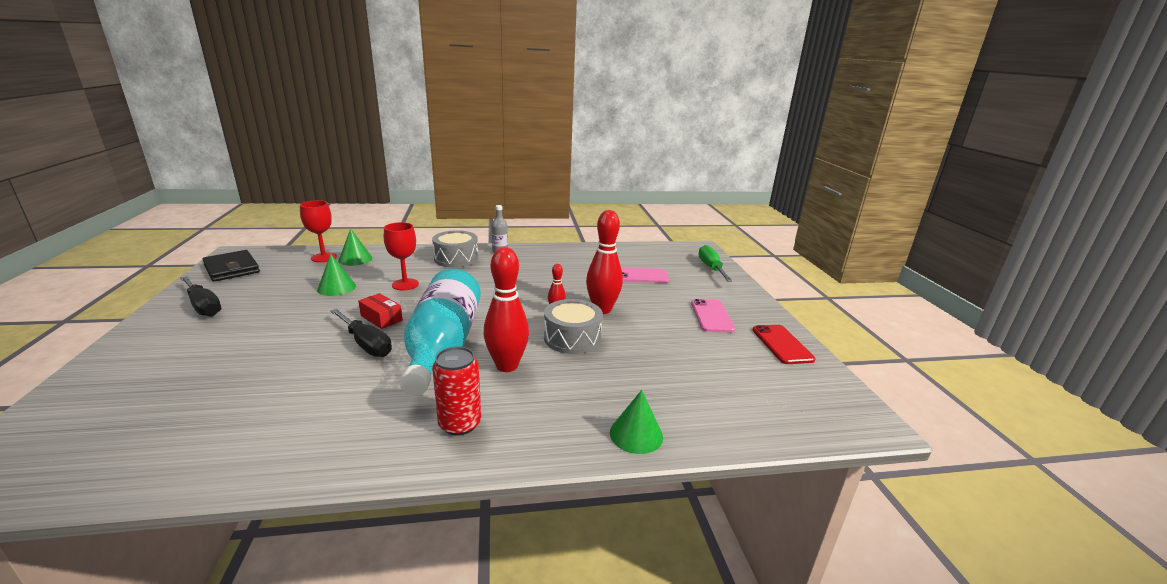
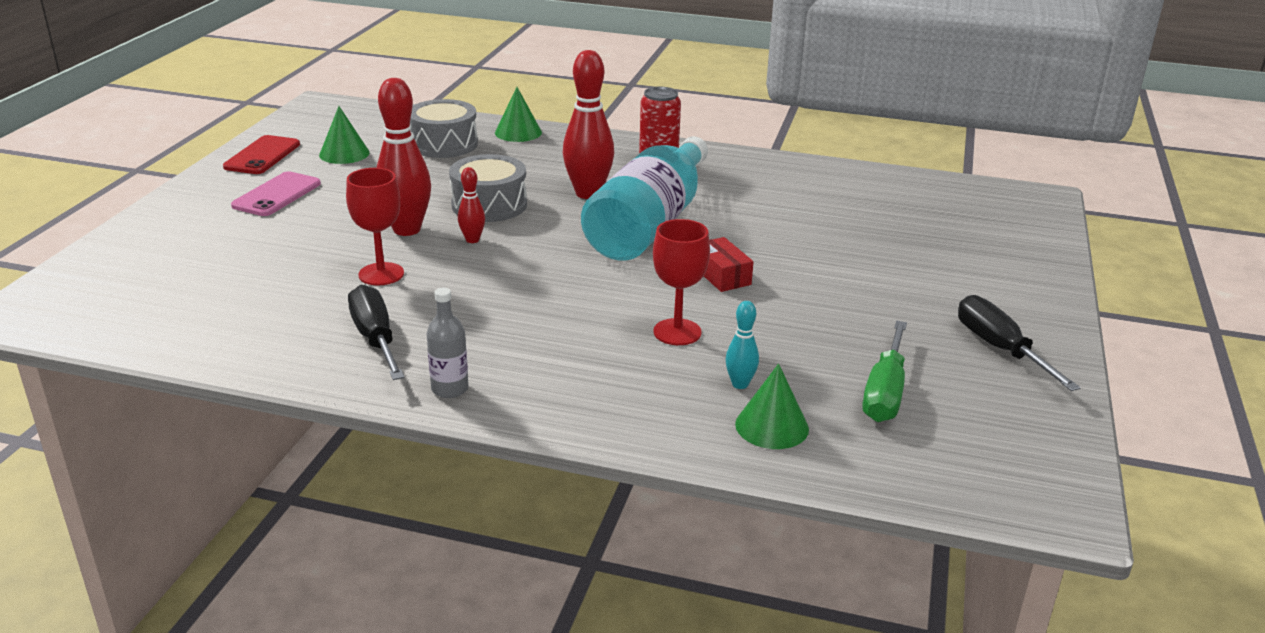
camera: 155 degrees left, 5 degrees up
(232, 269) = (1024, 445): black wallet -> none
(324, 257) = (842, 447): red goblet -> red goblet (381, 274)
(336, 287) = (796, 348): green cone -> green cone (344, 153)
(366, 344) = (742, 244): black screwdriver -> black screwdriver (376, 339)
(369, 270) = (740, 384): none -> turquoise bowling pin
(456, 258) = (557, 384): grey drum -> grey drum (443, 144)
(641, 276) = (260, 271): pink phone -> none
(711, 268) = (111, 262): green screwdriver -> green screwdriver (885, 392)

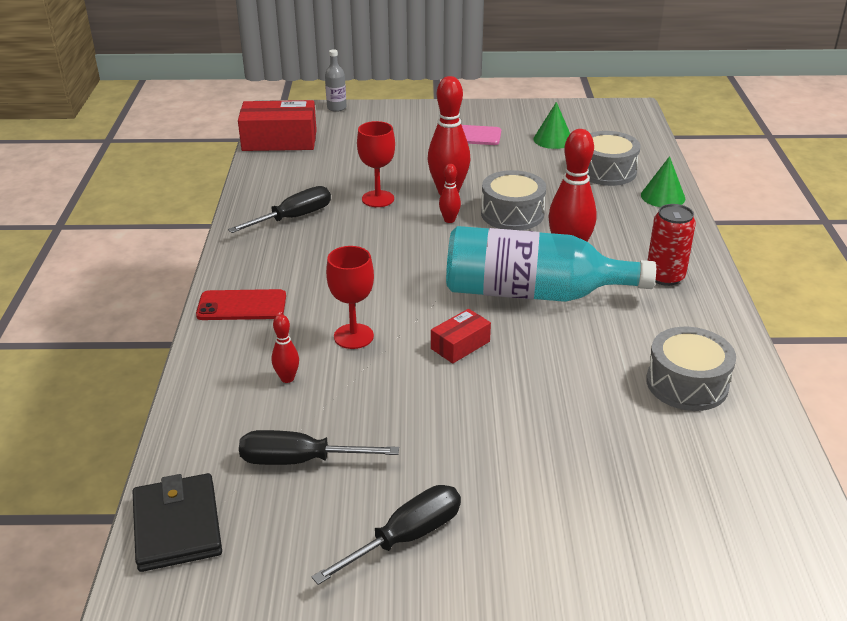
camera: 75 degrees right, 5 degrees up
(125, 323) = (279, 140): none -> red box
(262, 156) = (523, 114): red phone -> red phone (242, 306)
(450, 389) = (243, 257): grey bottle -> grey bottle (336, 108)
(740, 384) = (287, 378): turquoise bowling pin -> red bowling pin
(772, 426) = (232, 402): green cone -> none
(820, 191) = (687, 383): none -> grey drum
(885, 392) = (300, 460): green screwdriver -> black screwdriver
(979, 482) = (177, 526): none -> black wallet

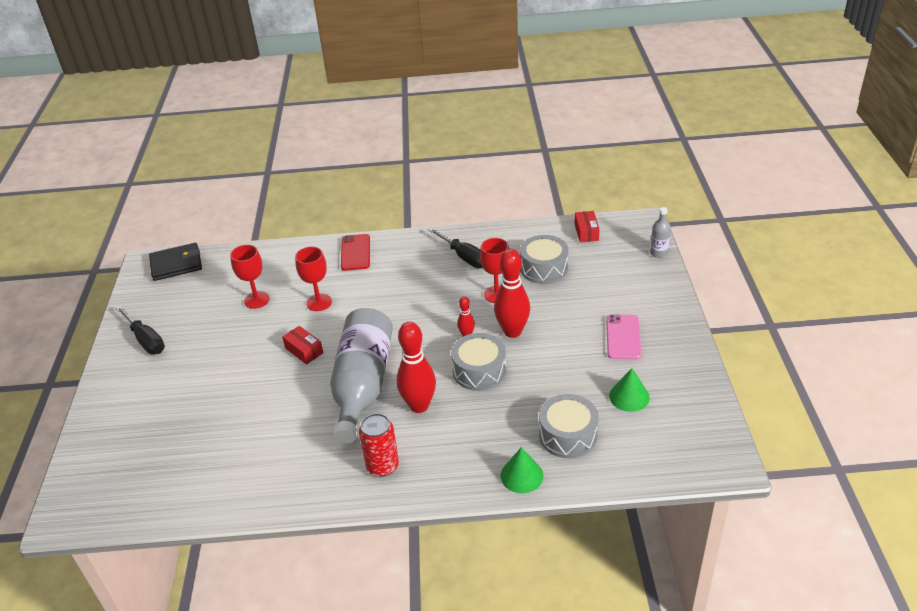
camera: 90 degrees right, 5 degrees up
(279, 140) = (586, 232): red box -> red box, size x0.53
(287, 378) = (281, 281): red bowling pin -> none
(300, 460) = (211, 296): black screwdriver -> none
(328, 402) = (256, 300): none -> red goblet
(533, 293) = (362, 385): turquoise bottle -> grey bottle
(687, 383) = (245, 467): grey drum -> grey drum (544, 268)

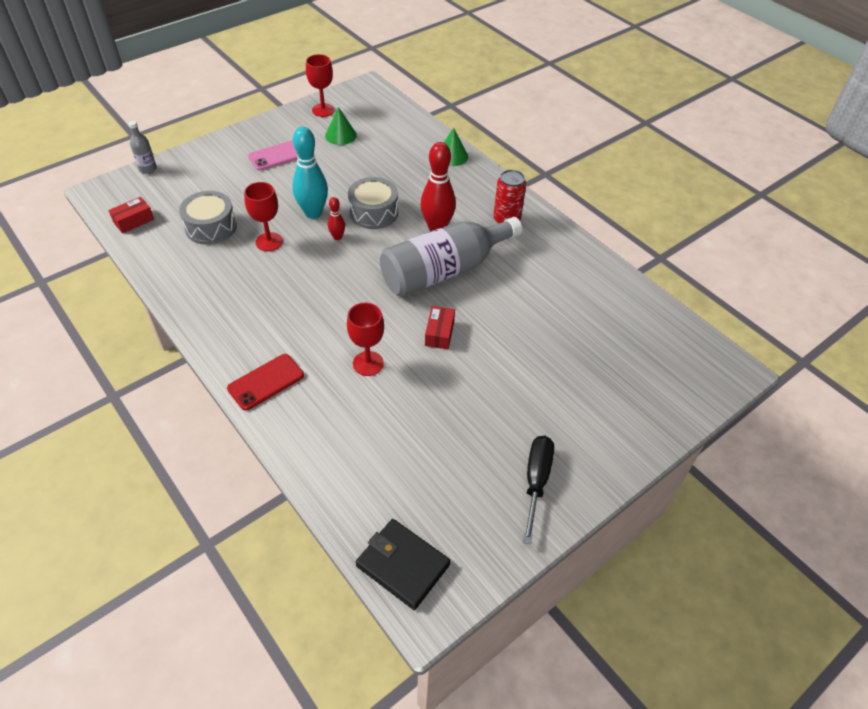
camera: 130 degrees left, 10 degrees up
(256, 300) = (402, 422): red goblet -> red goblet (323, 110)
(464, 257) = (223, 288): black screwdriver -> none
(512, 332) = (313, 213): red bowling pin -> turquoise bowling pin
(568, 435) = (400, 149): grey drum -> none

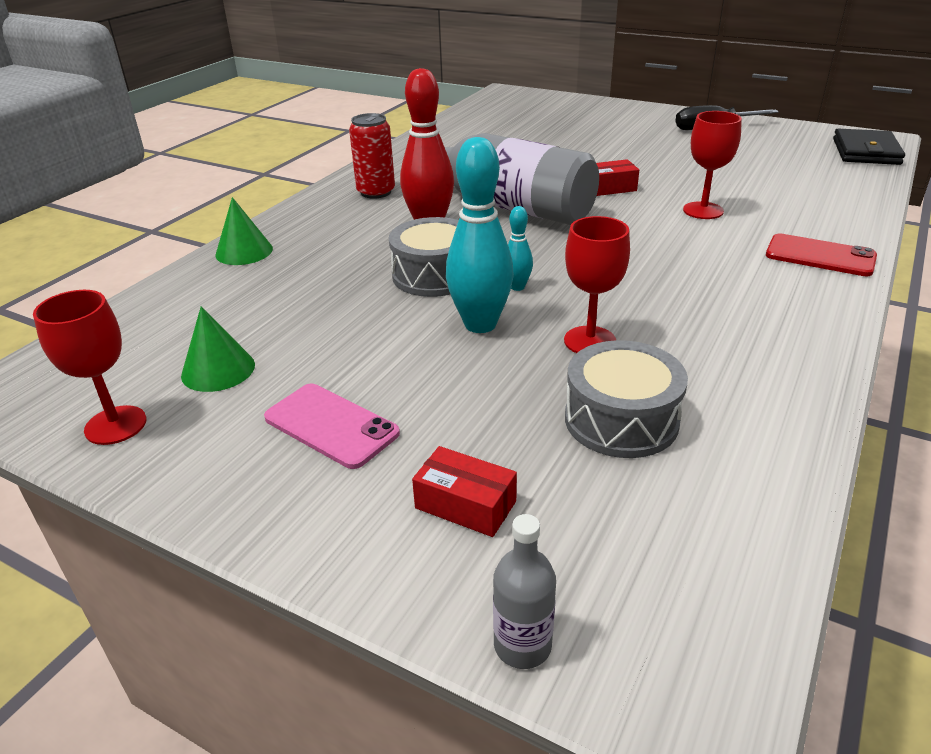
camera: 110 degrees left, 15 degrees down
(134, 221) = (721, 549): red box -> red box (465, 504)
(337, 237) = (517, 287): red bowling pin -> turquoise bowling pin

